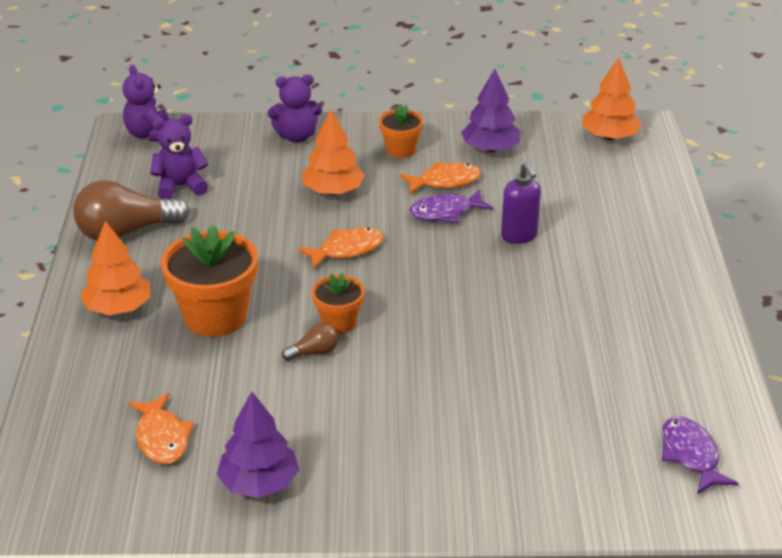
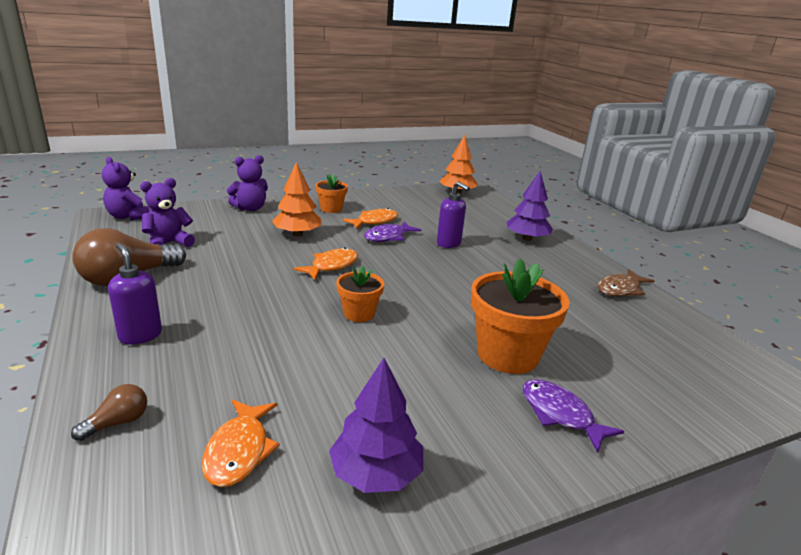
camera: 25 degrees left, 10 degrees down
(118, 308) = (140, 335): orange tree -> purple soap dispenser
(162, 438) = (239, 451): orange fish -> orange fish turned 45 degrees clockwise
(215, 316) = (244, 327): orange flower pot -> orange flower pot (507, 355)
(314, 352) = (353, 339): brown light bulb -> brown light bulb (118, 422)
(490, 149) = (391, 204): purple tree -> purple tree (527, 239)
(690, 455) = (700, 357): purple fish -> purple fish (560, 414)
(691, 348) = (620, 289): none -> brown fish

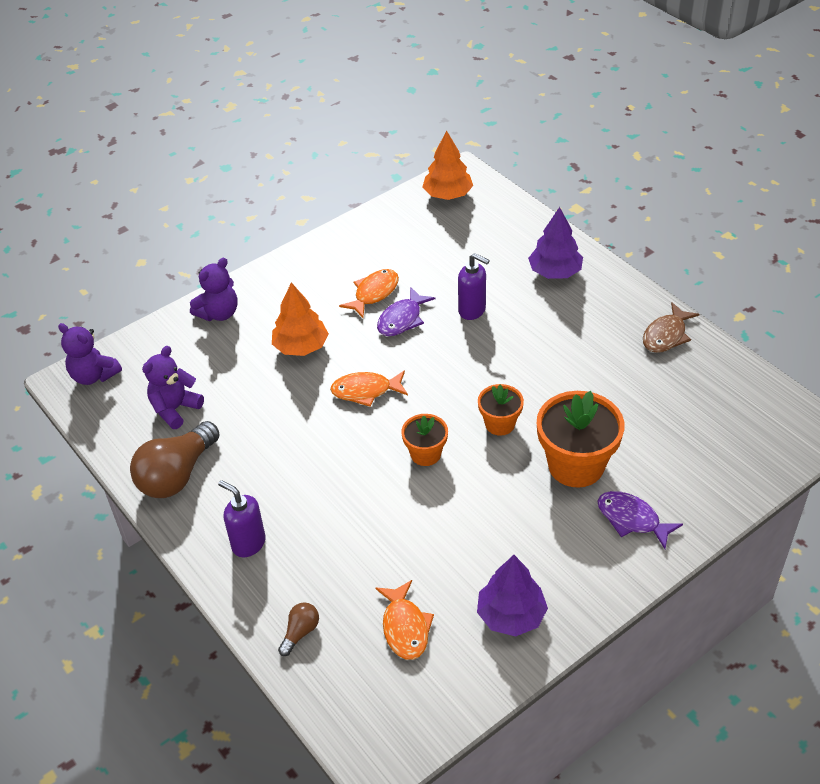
camera: 10 degrees left, 20 degrees up
(331, 209) = (312, 283): orange flower pot -> orange flower pot (500, 424)
(331, 266) = (365, 391): orange fish -> orange fish turned 120 degrees counterclockwise

